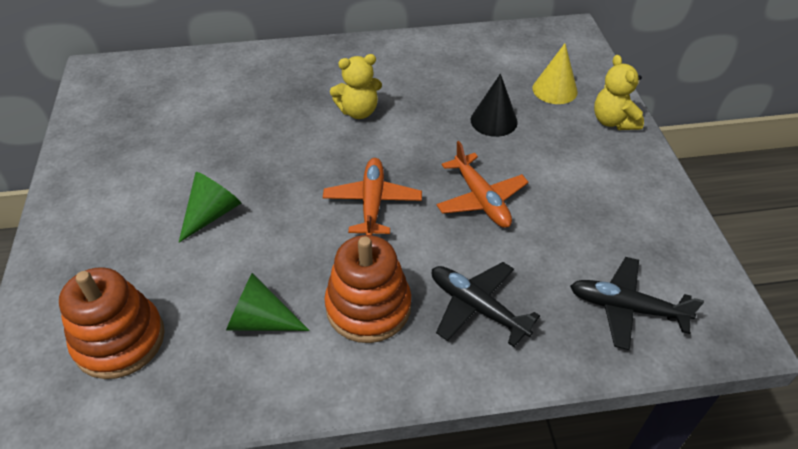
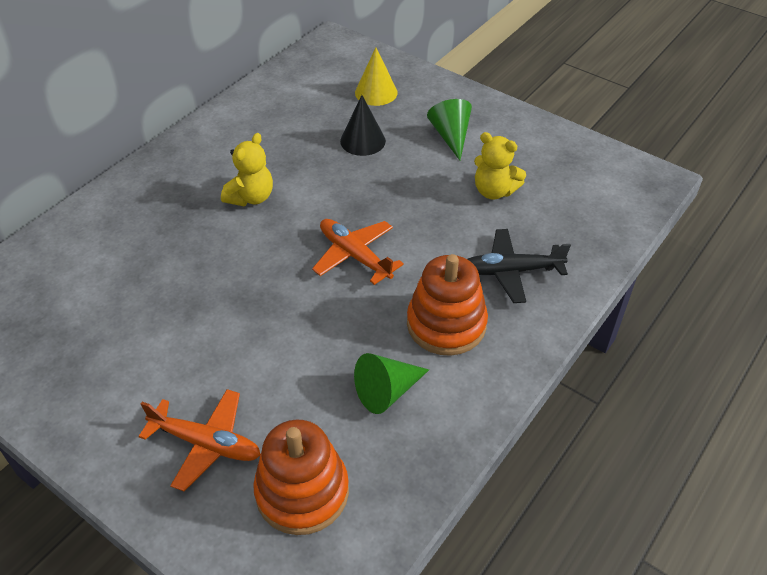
camera: 45 degrees left, 0 degrees up
(212, 214) = (241, 353): green cone -> green cone (451, 136)
(481, 199) = (425, 201): orange plane -> orange plane (206, 443)
(613, 121) = (441, 92): yellow teddy bear -> yellow teddy bear (494, 191)
(626, 308) = (589, 207): black plane -> none

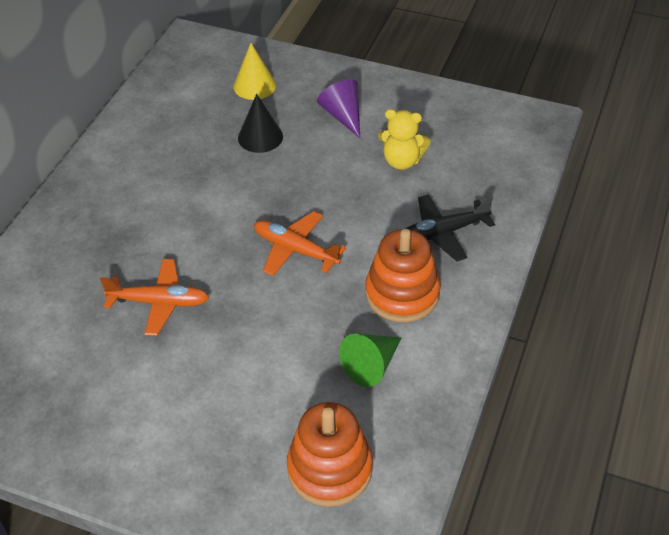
camera: 15 degrees left, 0 degrees up
(206, 443) = (227, 450): orange plane -> orange plane (159, 302)
(251, 197) = (173, 215): yellow teddy bear -> none
(451, 136) = (343, 116): green cone -> purple cone

